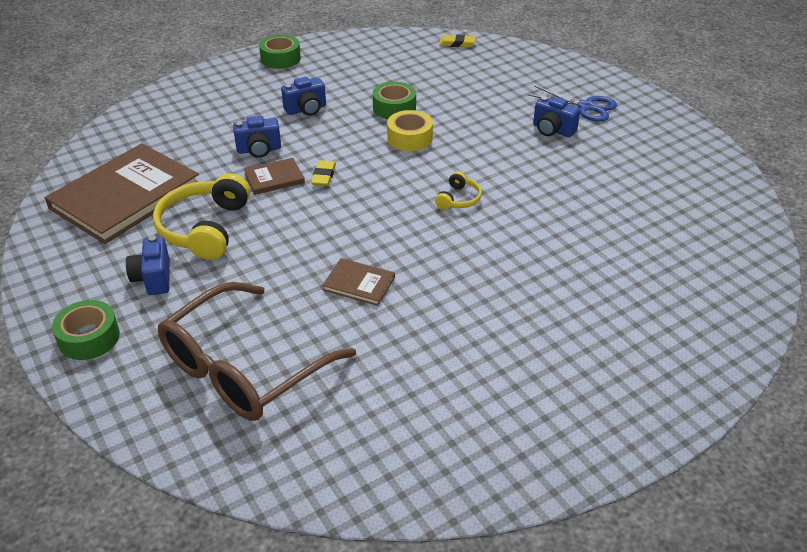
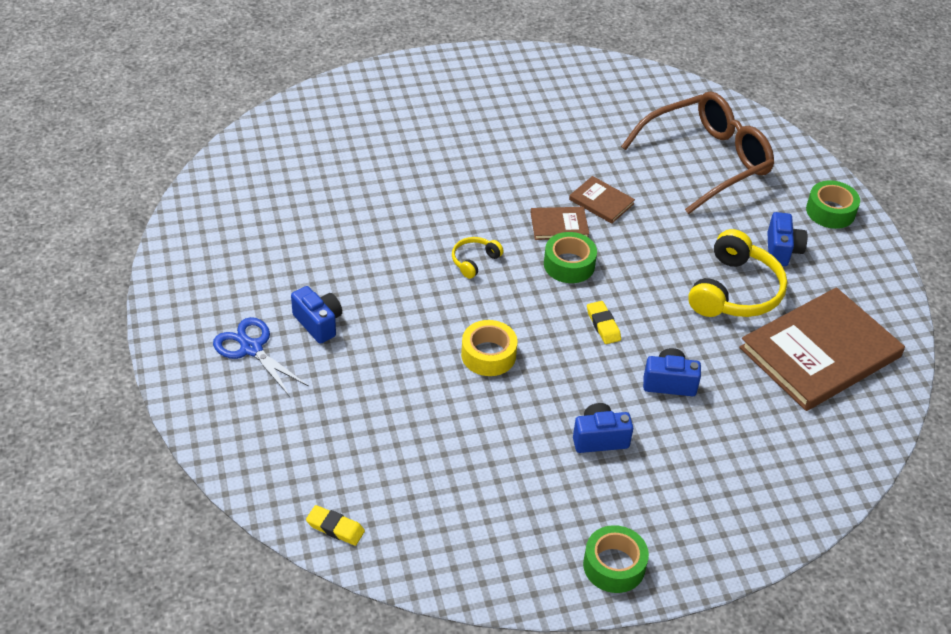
camera: 165 degrees left, 5 degrees up
(274, 178) = (657, 336): brown book -> brown book (559, 225)
(323, 176) = (603, 325): yellow eraser -> yellow eraser turned 45 degrees counterclockwise
(394, 108) = (486, 411): green tape -> green tape (569, 264)

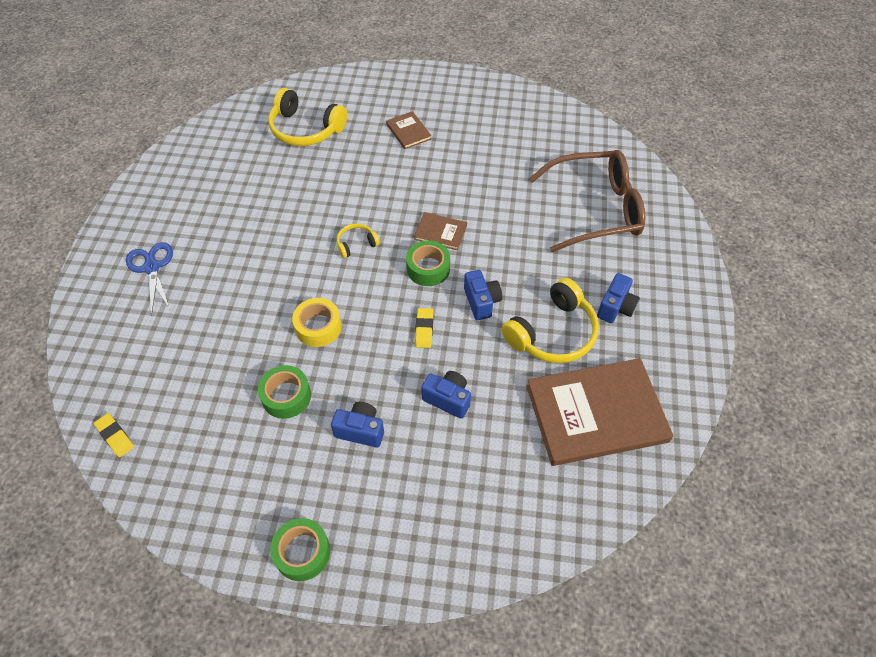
camera: 25 degrees right, 10 degrees up
(318, 323) = (211, 261): blue camera -> blue camera (481, 302)
(332, 154) = (305, 129): none -> yellow headphones
(601, 202) = (486, 221): brown book -> brown book (408, 131)
(830, 211) = (680, 284): green tape -> green tape (286, 396)

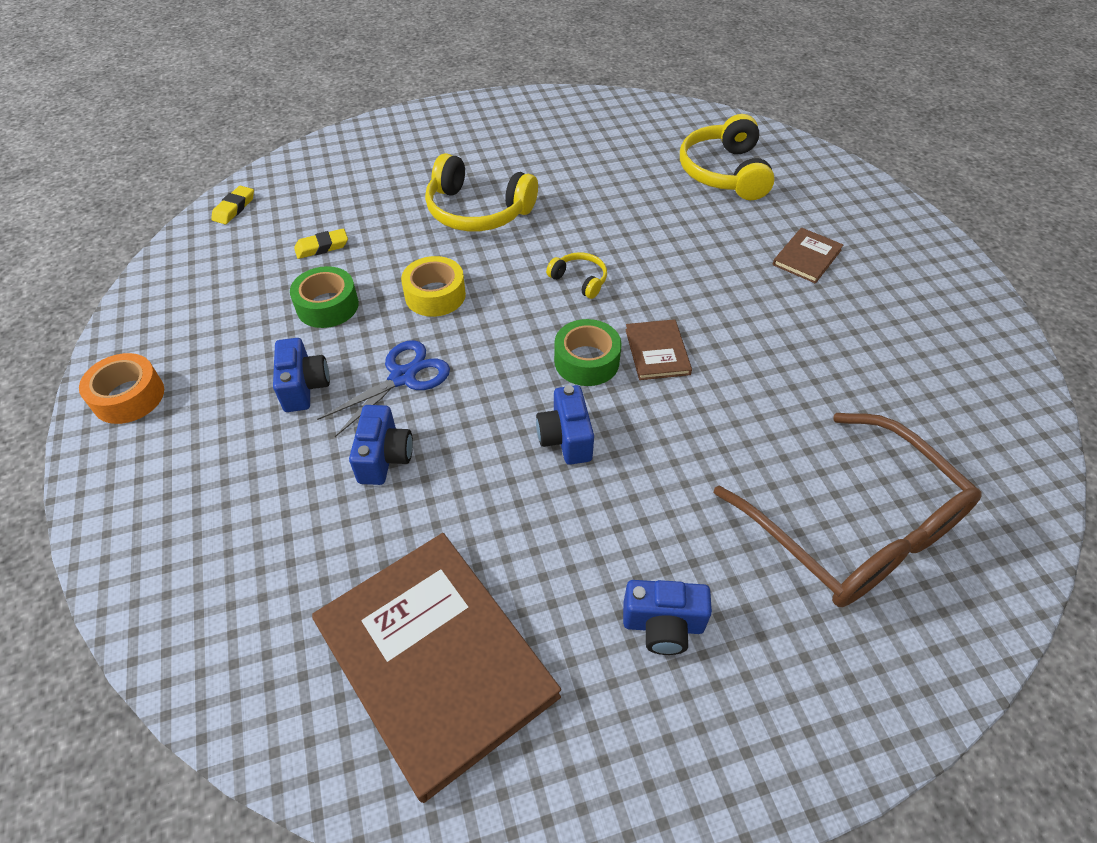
camera: 65 degrees right, 5 degrees down
(152, 267) = (445, 148): blue scissors -> blue scissors (403, 377)
(302, 552) = (128, 397): green tape -> orange tape
(424, 329) = (484, 393): yellow eraser -> yellow eraser (322, 247)
(481, 302) = (565, 438): blue camera -> blue camera turned 120 degrees clockwise
(552, 333) = (559, 547): yellow headphones -> yellow headphones (477, 211)

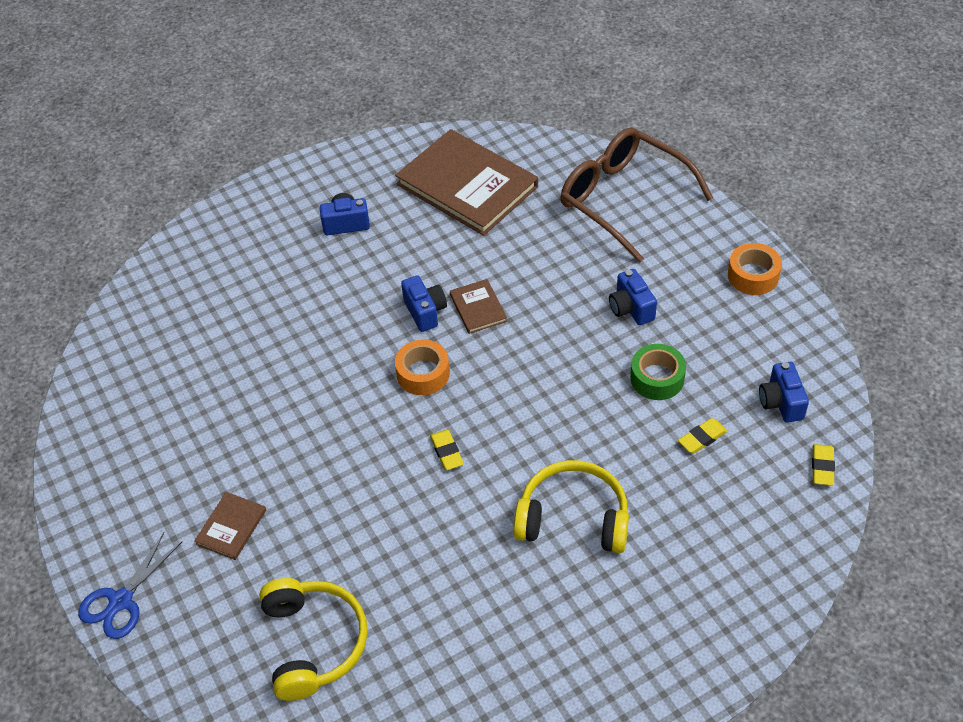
camera: 170 degrees right, 0 degrees up
(384, 457) = (546, 274): blue camera -> blue camera (781, 402)
(403, 377) = (561, 331): blue scissors -> blue scissors (121, 601)
(435, 295) = (570, 408): yellow tape -> none
(579, 280) = (446, 452): yellow headphones -> yellow eraser
(586, 361) = (423, 373): green tape -> orange tape
(657, 351) = (367, 394): brown book -> brown book (478, 308)
(852, 526) = (229, 296): brown glasses -> brown glasses (624, 200)

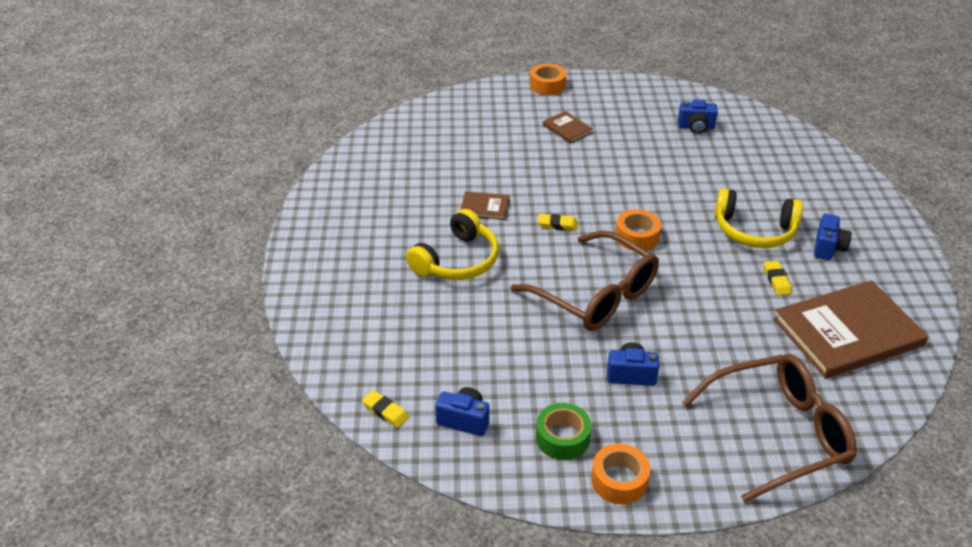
camera: 115 degrees right, 10 degrees down
(121, 601) = (547, 85): blue scissors -> orange tape
(313, 643) = (464, 136): yellow headphones -> yellow headphones (754, 230)
(425, 312) = (700, 257): blue camera -> blue camera (696, 127)
(478, 308) = (687, 286): brown book -> brown book (485, 207)
(541, 374) = (594, 294): none -> brown glasses
(657, 378) = (545, 356): green tape -> green tape (562, 438)
(702, 438) = (468, 354): yellow eraser -> yellow eraser (776, 280)

